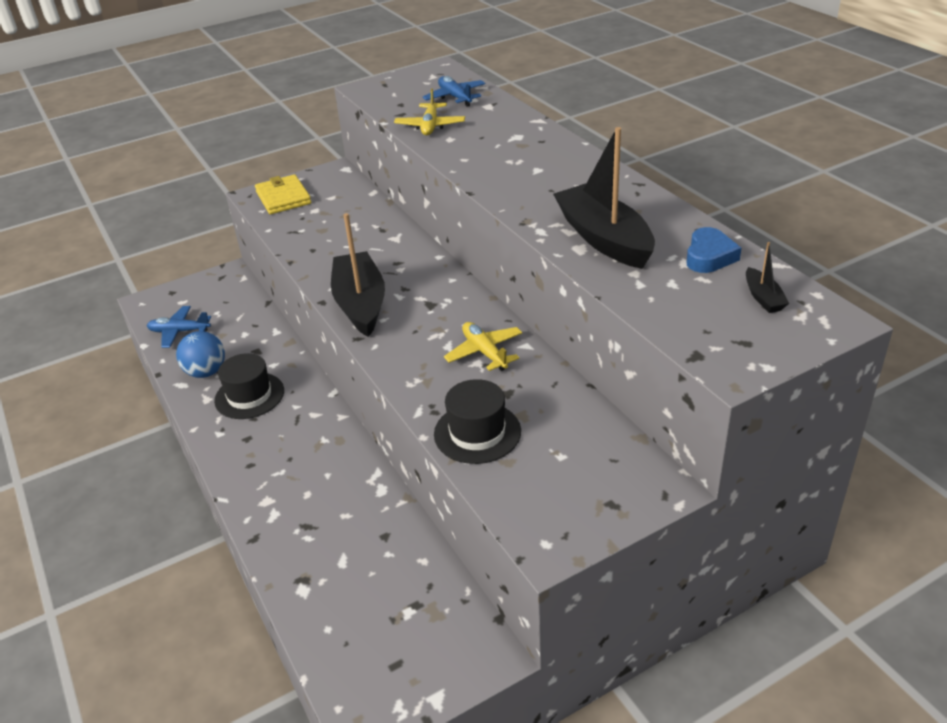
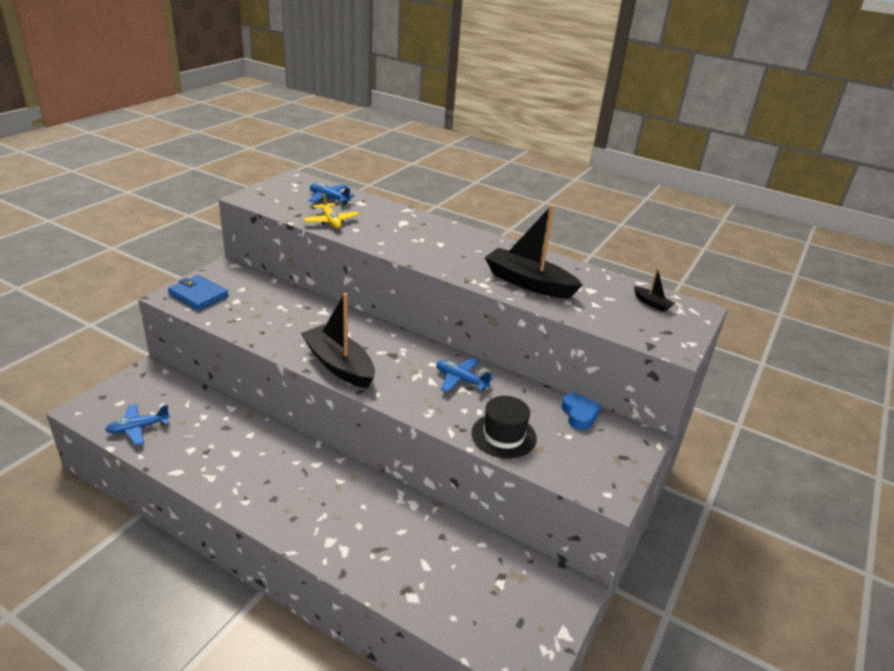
camera: 35 degrees left, 5 degrees down
(206, 372) = (192, 455): blue ball -> none
(249, 395) = (248, 464): black hat -> none
(283, 198) = (198, 295): yellow wallet -> blue wallet
(484, 352) = (461, 380): yellow plane -> blue plane
(709, 256) = (600, 284): blue heart -> blue heart (579, 415)

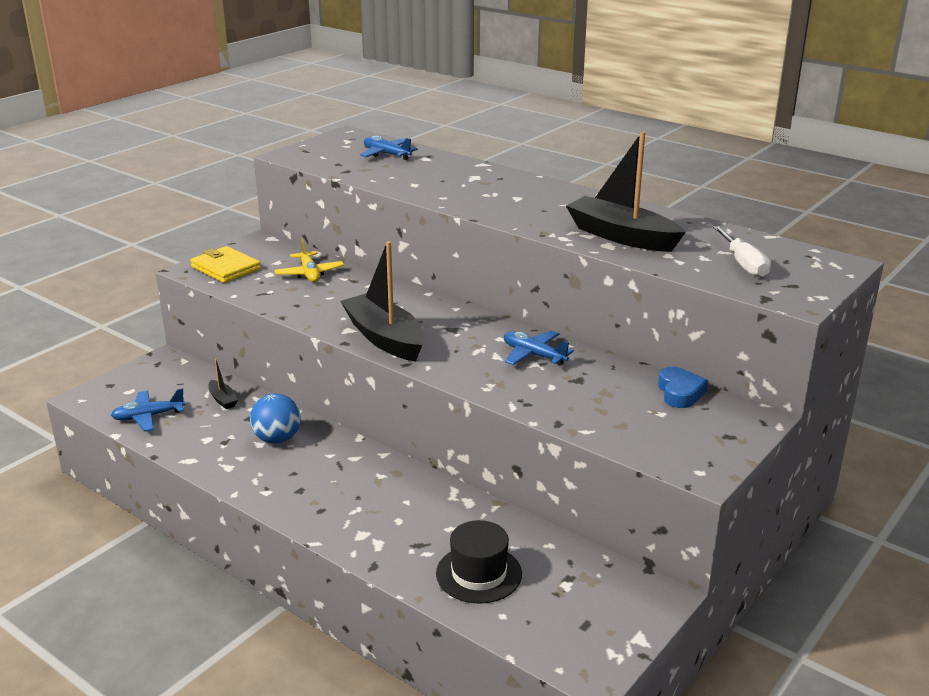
camera: 10 degrees right, 5 degrees down
(198, 295) = (225, 268): blue wallet -> yellow wallet
(250, 447) = (277, 439): none -> blue ball
(331, 221) = (385, 177): yellow plane -> yellow plane (309, 274)
(503, 435) = (578, 411): black hat -> black hat (479, 574)
(626, 310) = (743, 264): none -> white screwdriver
(651, 303) = (779, 257): black boat -> black boat (222, 400)

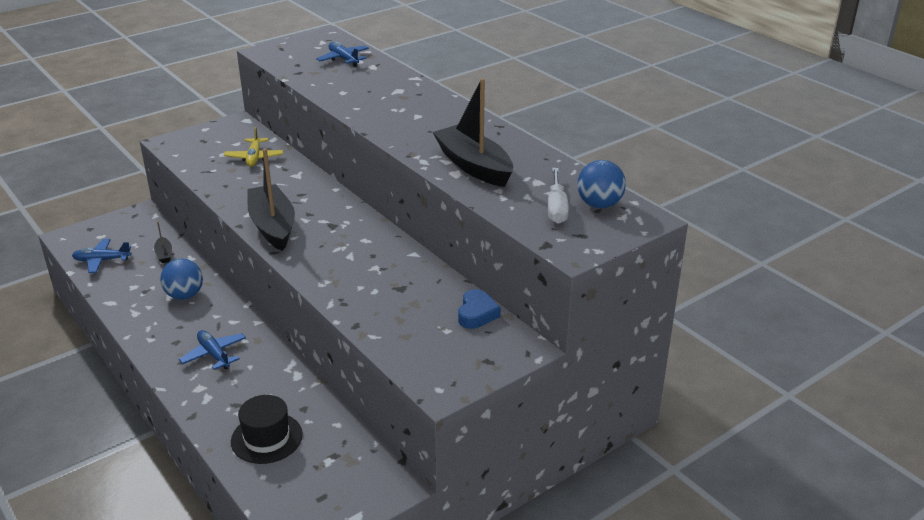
camera: 15 degrees right, 5 degrees up
(225, 268) = (193, 144): yellow wallet -> none
(533, 355) = (380, 259): blue plane -> blue plane (214, 354)
(783, 256) = (599, 204): none -> blue ball

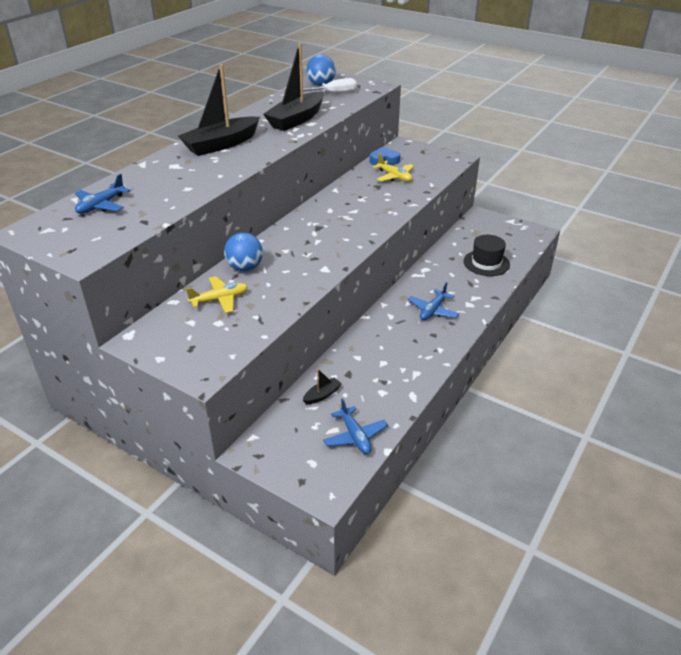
camera: 110 degrees left, 5 degrees up
(185, 295) = (375, 354): blue ball -> blue ball (245, 268)
(273, 226) = (336, 252): black boat -> black boat (221, 144)
(418, 309) = (394, 177): none -> yellow plane

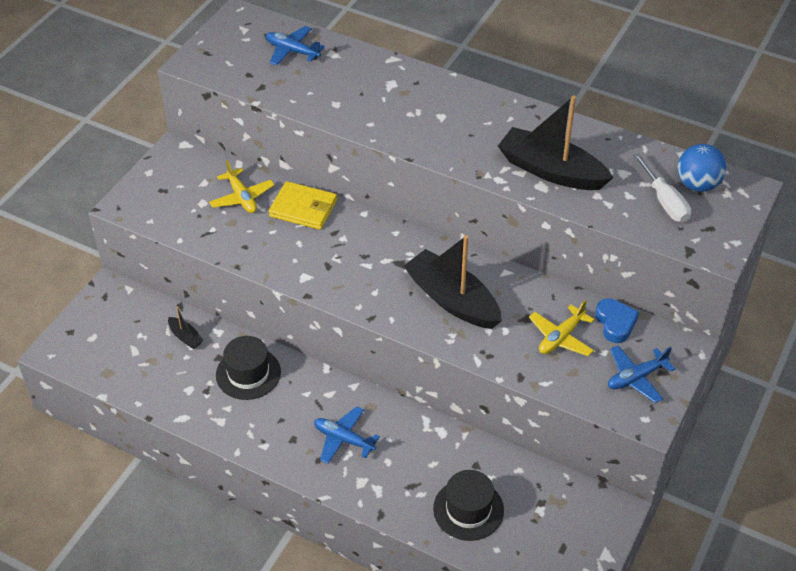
camera: 85 degrees right, 10 degrees up
(221, 144) = (455, 112): black boat -> black boat (452, 300)
(245, 268) = (303, 208): blue ball -> yellow wallet
(355, 436) = (124, 369): blue plane -> blue plane (636, 378)
(367, 357) = (248, 373): none -> black hat

